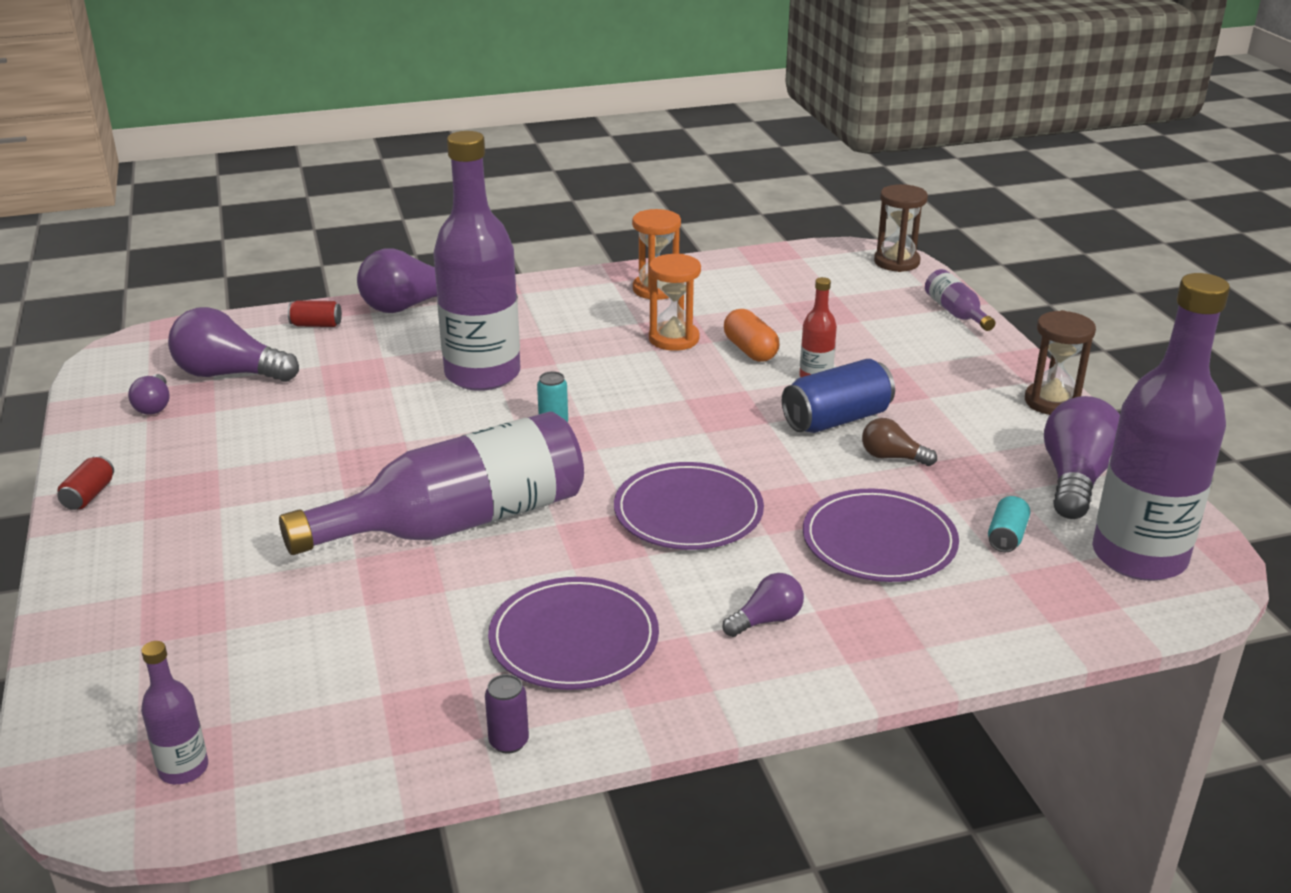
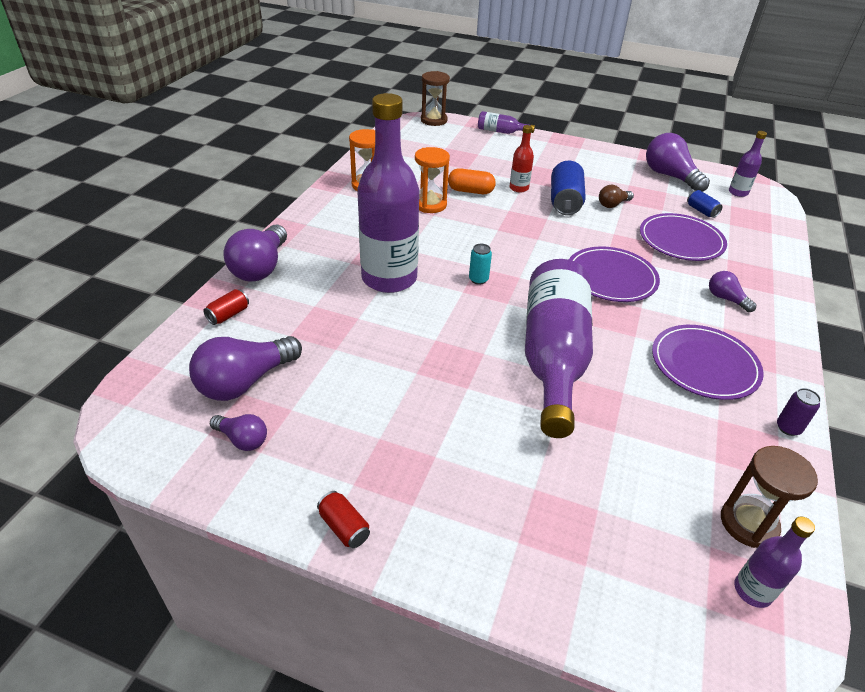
camera: 55 degrees left, 10 degrees up
(766, 620) = (726, 299): purple light bulb -> purple light bulb turned 45 degrees counterclockwise
(1006, 536) = (701, 211): turquoise can -> blue can
(1052, 402) = (603, 151): brown hourglass -> brown hourglass (748, 523)
(1139, 556) = (738, 192): purple bottle -> purple bottle, size x0.43

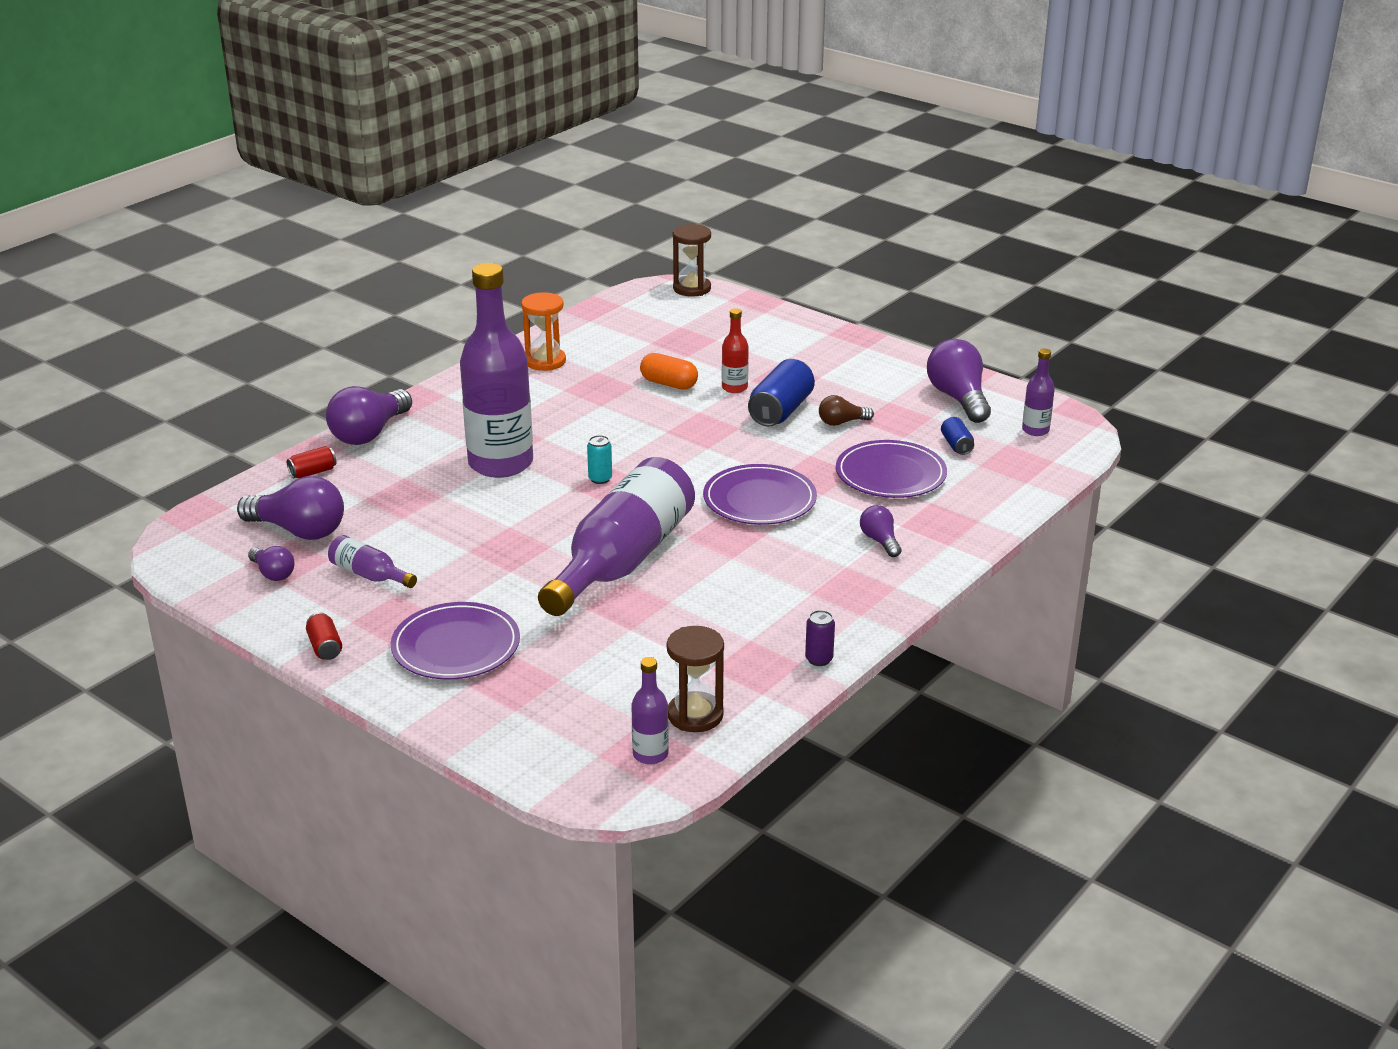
camera: 20 degrees right, 10 degrees down
(245, 382) = (299, 531): purple light bulb -> purple light bulb turned 135 degrees counterclockwise
(430, 205) = (605, 393): orange hourglass -> none
(501, 132) = (773, 314): purple bottle -> purple bottle (369, 575)
(704, 365) = (784, 594): purple plate -> purple plate (456, 646)

